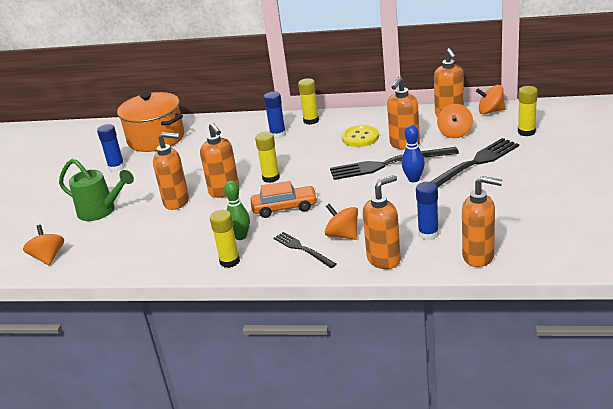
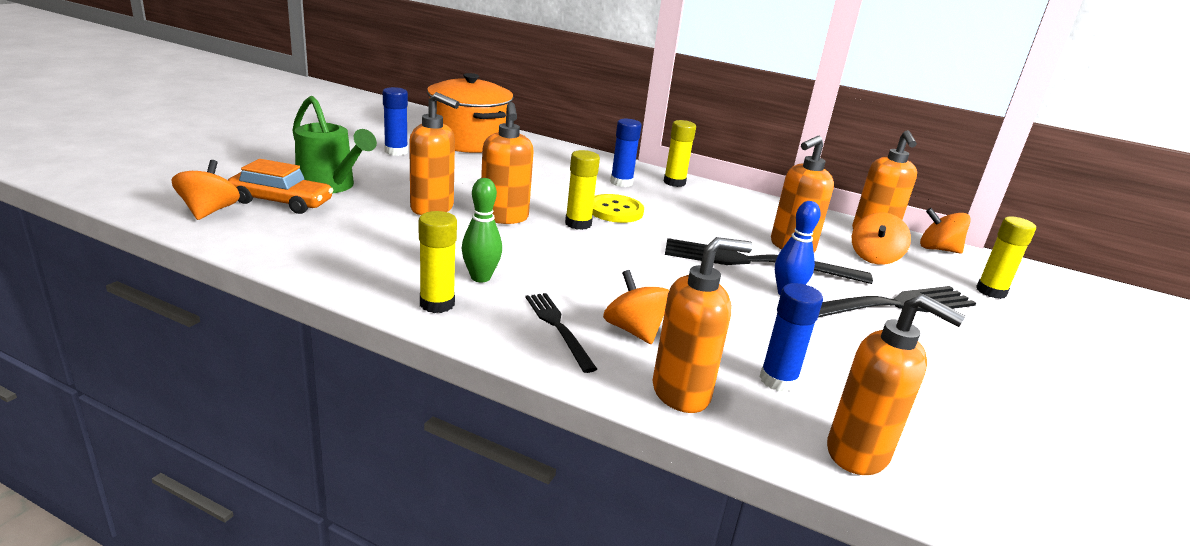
camera: 10 degrees right, 5 degrees down
(284, 208) = (571, 264): orange car -> orange car (281, 202)
(360, 137) = (731, 219): yellow button -> yellow button (615, 211)

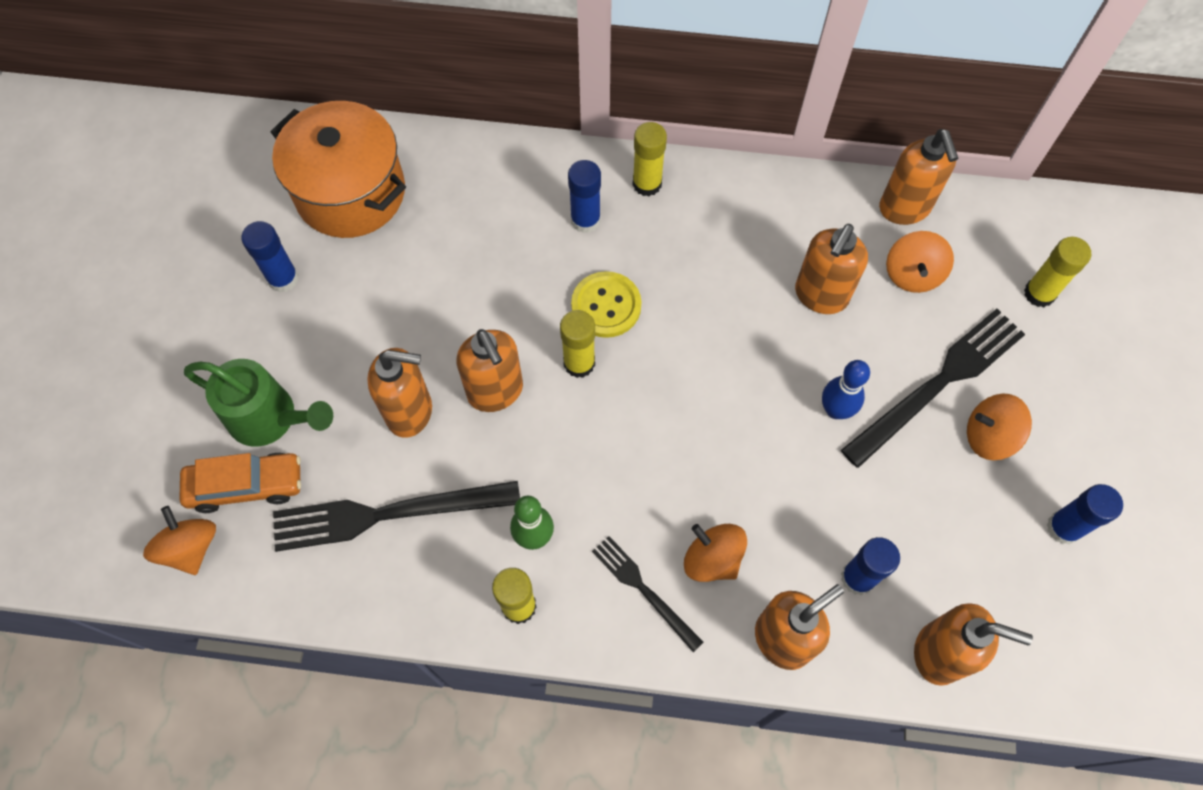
camera: 15 degrees left, 40 degrees up
(757, 263) = (792, 355): black fork -> black fork (387, 514)
(938, 249) = (979, 213): orange spinning top -> orange spinning top (989, 436)
(1017, 413) = (1063, 528): none -> blue glue stick

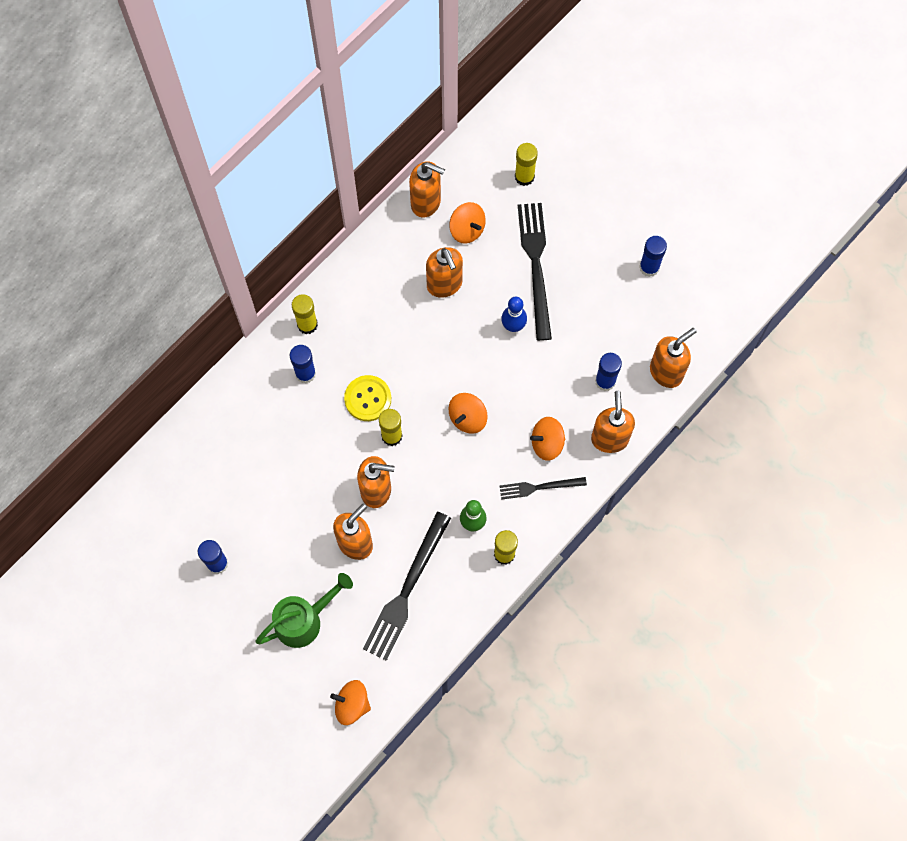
camera: 55 degrees left, 5 degrees up
(246, 486) = (336, 655): orange car -> none
(350, 192) = (186, 491): orange pot -> none
(989, 436) = (580, 264): orange spinning top -> orange spinning top (467, 418)

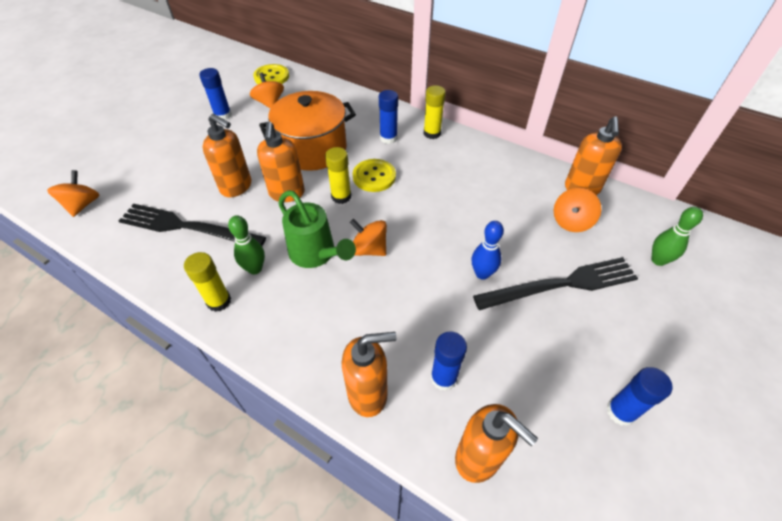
camera: 80 degrees right, 20 degrees down
(141, 502) = (271, 77): none -> yellow button
(304, 620) = (168, 166): green watering can -> green watering can (316, 254)
(308, 459) = (313, 149): none -> orange pot
(444, 285) = (505, 213): orange soap dispenser -> none
(524, 177) = (658, 260): yellow glue stick -> green bowling pin
(539, 487) = (297, 324): black fork -> none
(547, 443) = (352, 325): orange spinning top -> orange spinning top (269, 103)

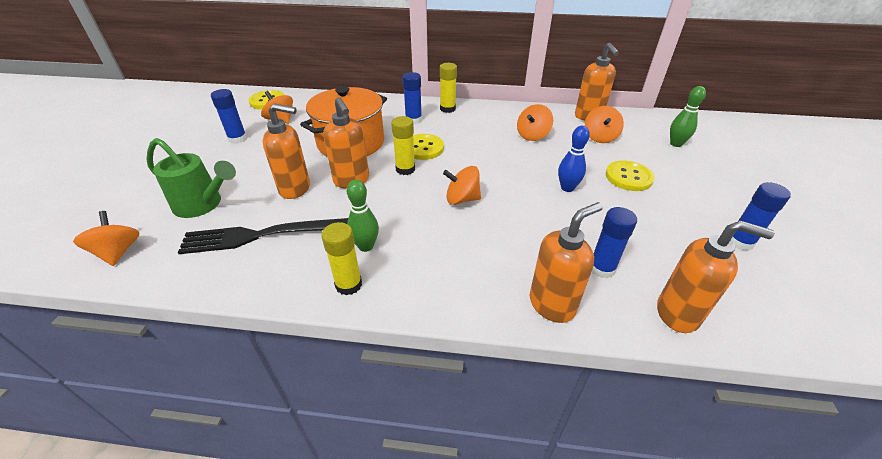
camera: 25 degrees left, 10 degrees down
(316, 254) = (417, 217): green watering can -> green watering can (203, 205)
(496, 195) = (532, 135): none -> orange spinning top
(561, 284) = (628, 177): black fork -> yellow button

